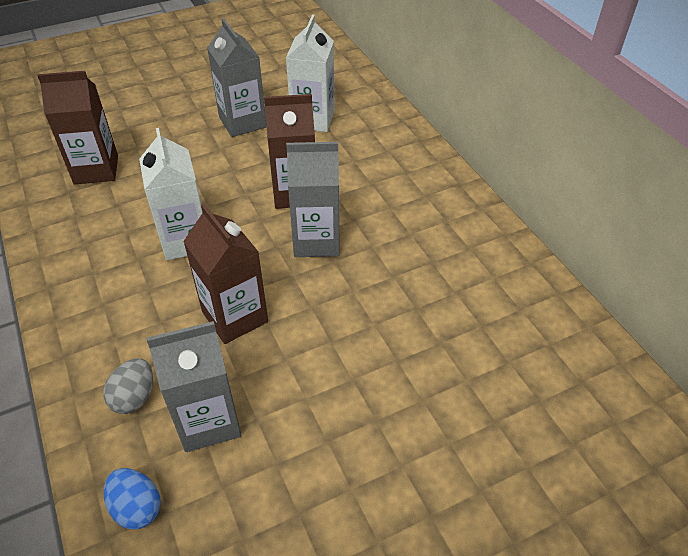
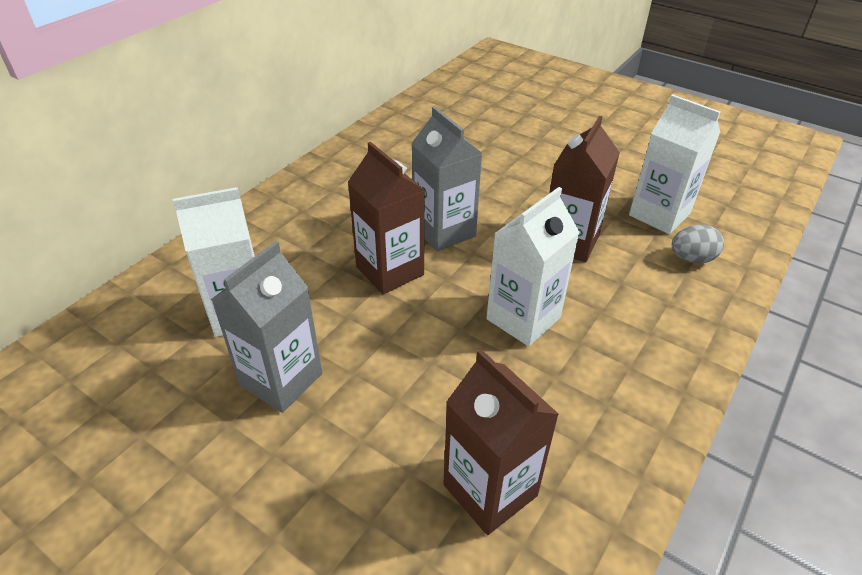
camera: 120 degrees left, 5 degrees down
(137, 507) = (743, 216): blue egg -> none
(208, 420) = (659, 215): grey carton -> white carton

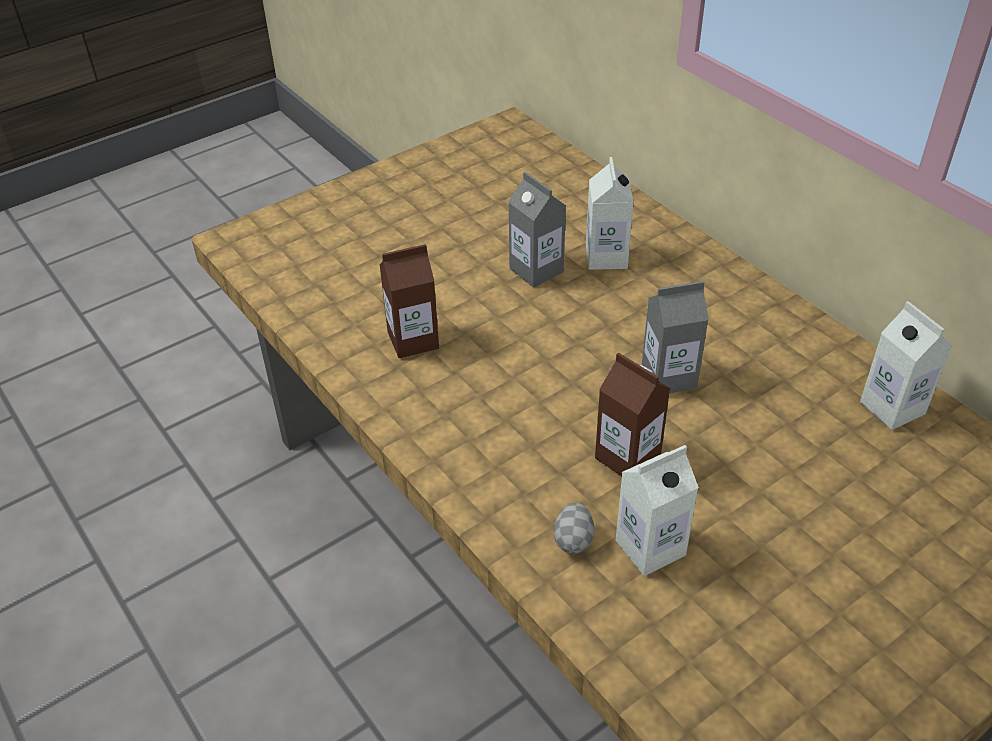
camera: 110 degrees right, 0 degrees up
(390, 271) = (625, 335): brown carton -> none
(523, 318) = (543, 396): white carton -> white carton (892, 408)

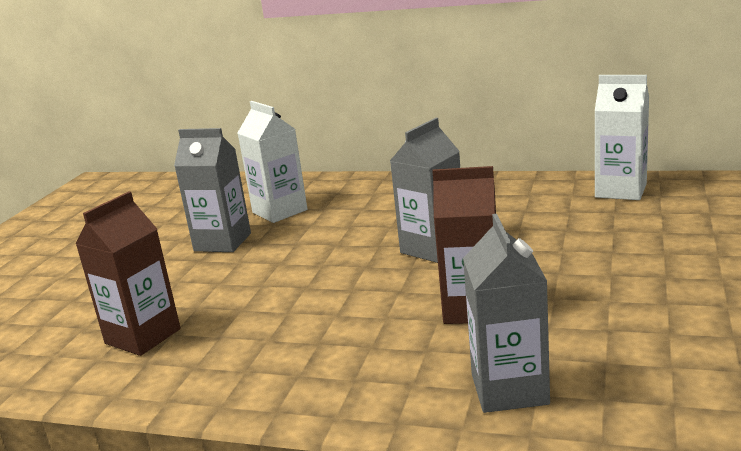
camera: 35 degrees left, 20 degrees down
(573, 540) = (509, 389): grey egg -> grey carton
(650, 548) = (585, 354): white carton -> none

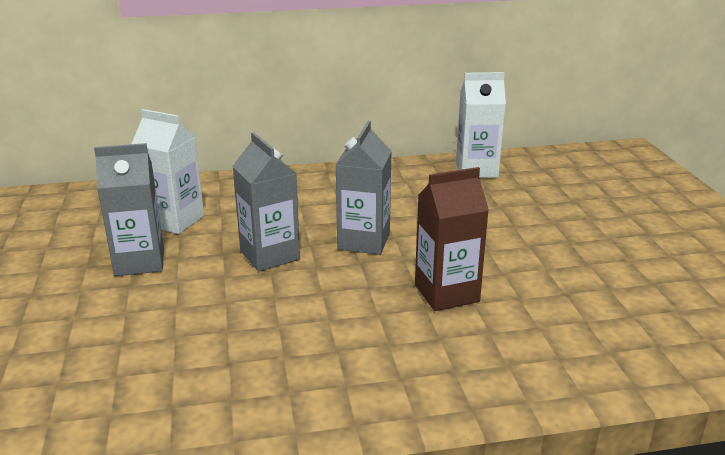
camera: 30 degrees left, 5 degrees up
(143, 336) = (141, 379): brown carton -> none
(509, 389) = (535, 359): grey carton -> grey carton (270, 255)

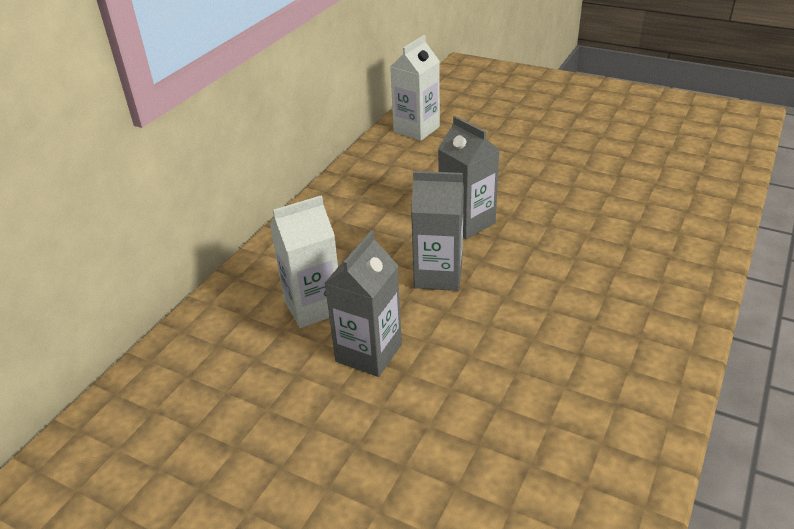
camera: 50 degrees left, 10 degrees up
(446, 293) = (576, 218): brown carton -> none

